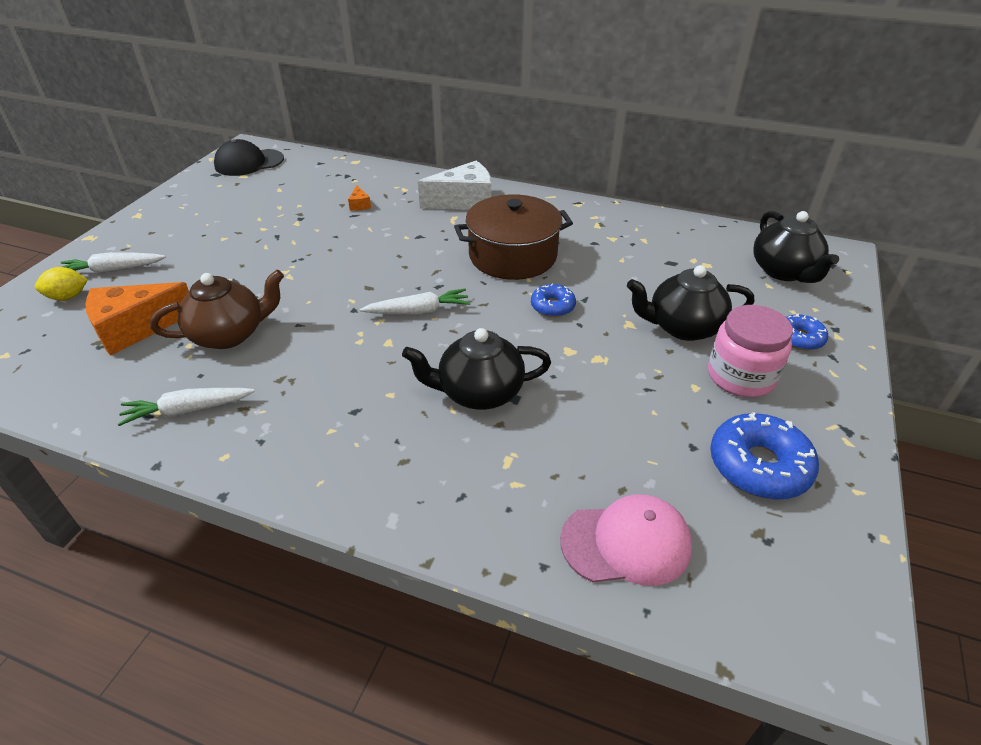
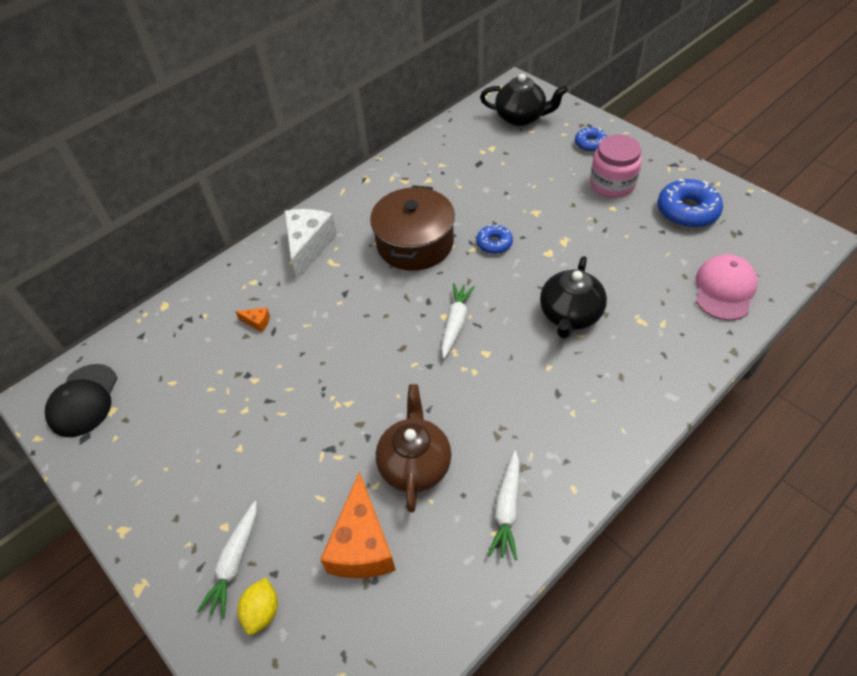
camera: 60 degrees left, 10 degrees up
(683, 327) = (553, 188): black teapot -> none

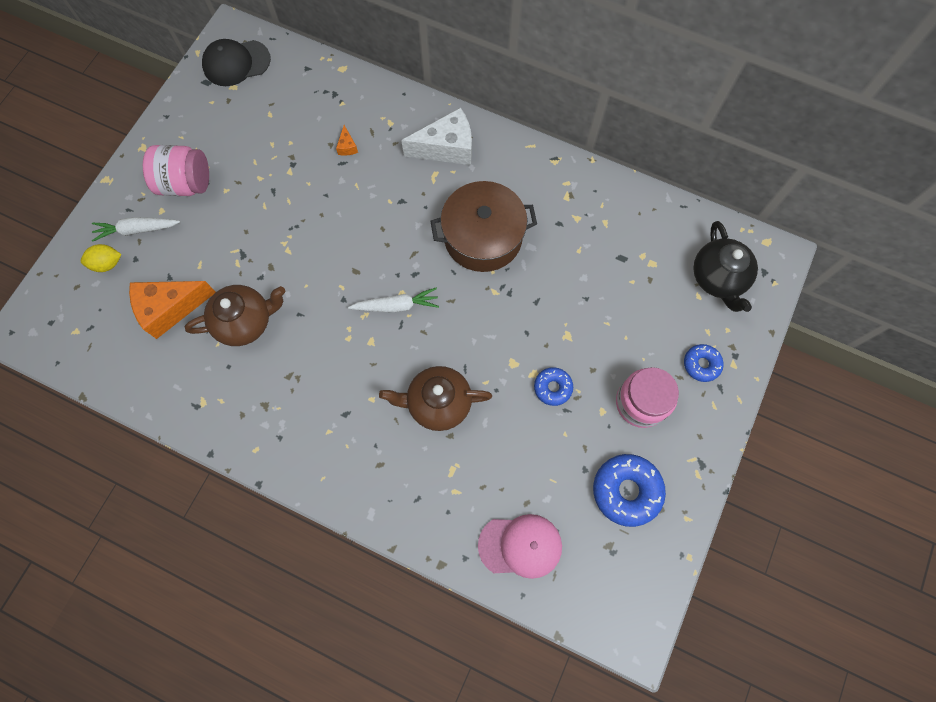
camera: 65 degrees right, 20 degrees up
(204, 489) = (186, 183): none -> pink jar
(494, 243) = (508, 309): blue donut -> blue donut (552, 388)
(507, 509) = (224, 403): white carrot -> none
(570, 315) = (438, 403): black teapot -> brown teapot

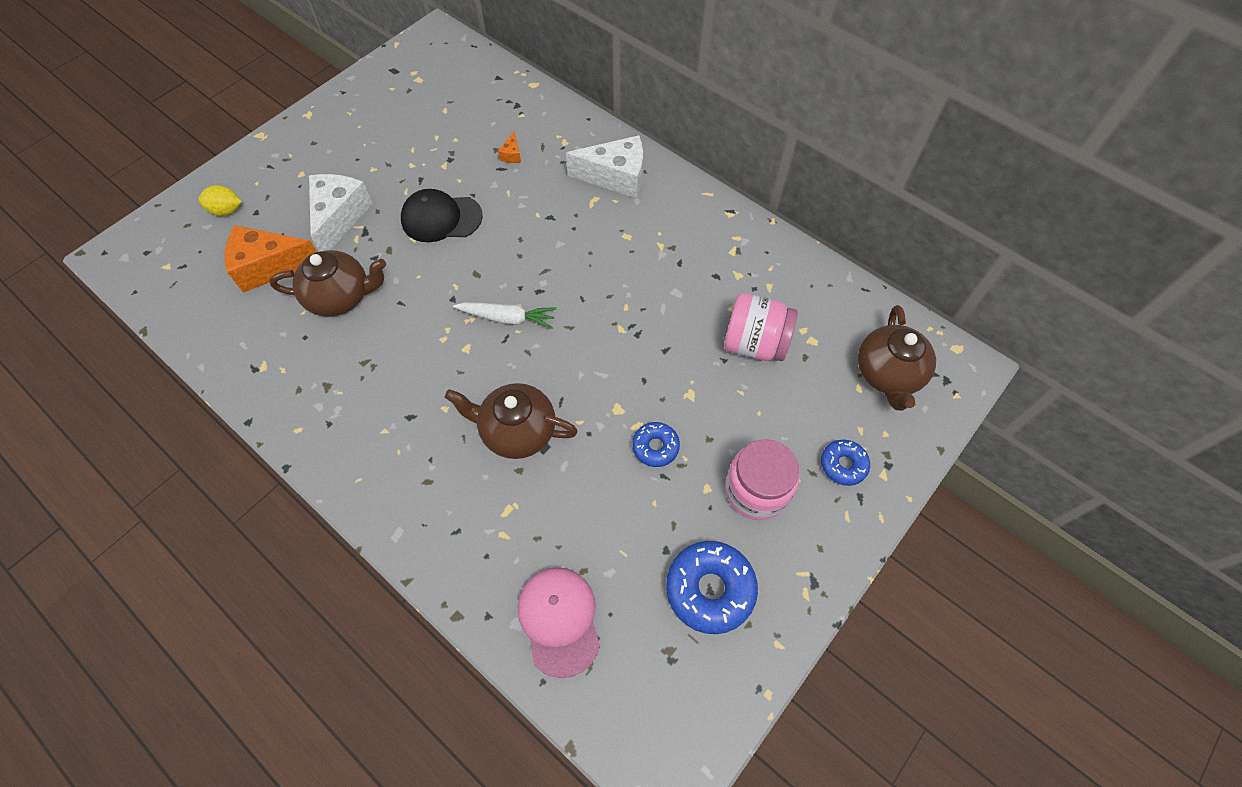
camera: 15 degrees right, 10 degrees down
(137, 230) = (269, 186): white carrot -> none
(186, 183) = (336, 154): pink jar -> pink jar (754, 343)
(214, 246) = (339, 217): none -> white cheese
(236, 63) = (430, 60): black cap -> black cap (441, 218)
(483, 237) = (626, 271): brown pot -> none
(520, 546) = (559, 620): pink cap -> pink cap turned 120 degrees counterclockwise
(718, 278) = (887, 374): black teapot -> brown teapot

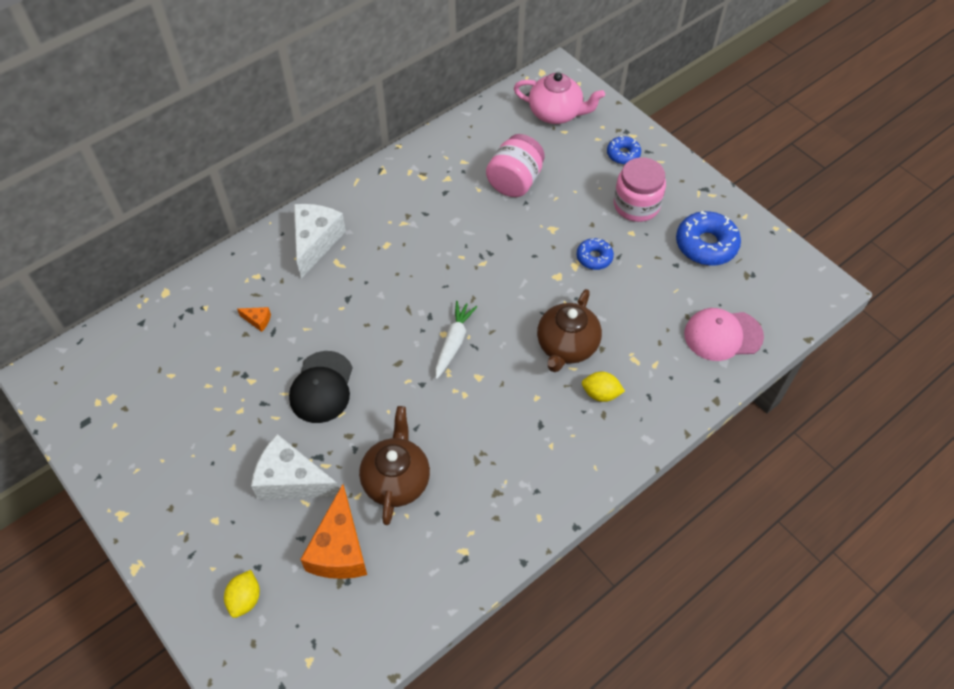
camera: 80 degrees left, 5 degrees down
(455, 475) = (600, 394): none -> yellow lemon
(887, 374) = (556, 113): brown teapot -> pink teapot

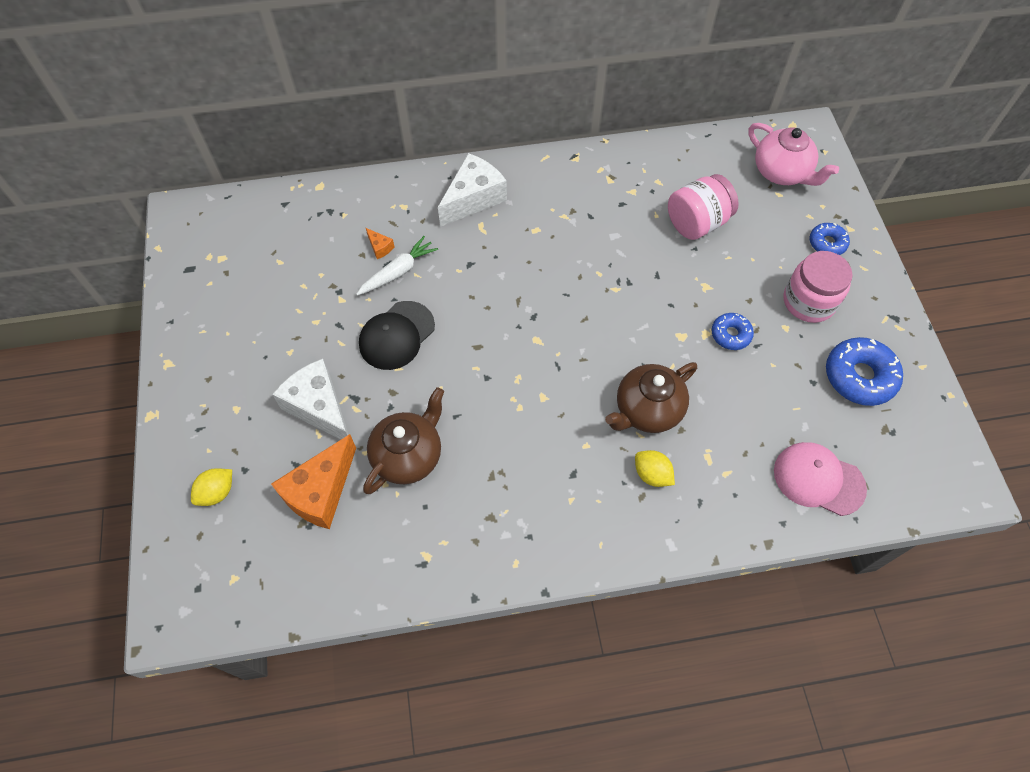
camera: 30 degrees right, 5 degrees up
(453, 343) = (540, 352): white carrot -> white carrot (398, 272)

